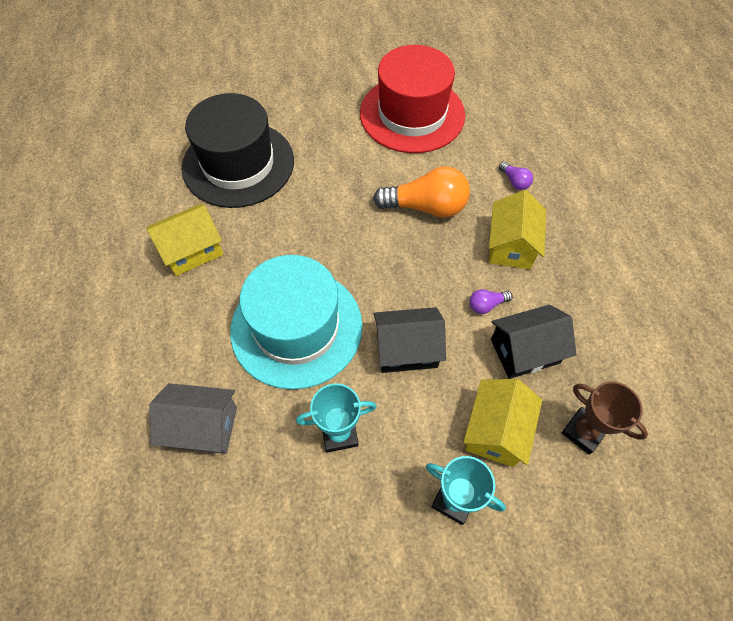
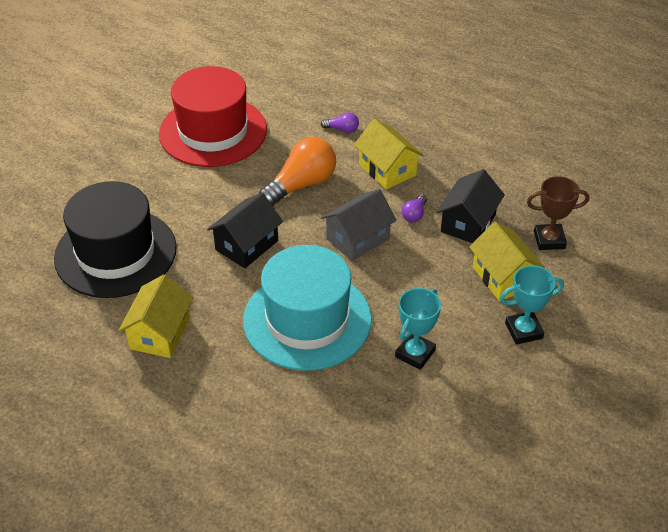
camera: 45 degrees left, 15 degrees down
(203, 426) = (321, 424): grey house -> grey house (358, 239)
(406, 349) = (397, 276): black house -> black house (246, 245)

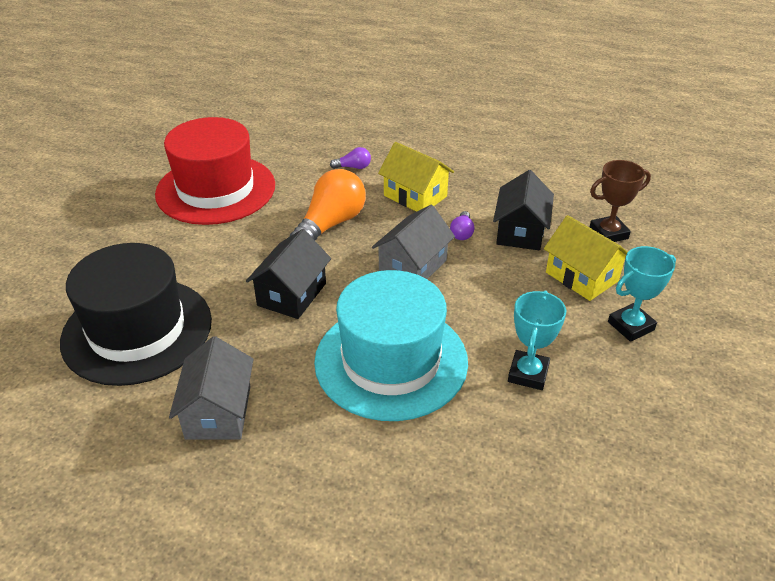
camera: 15 degrees left, 5 degrees down
(160, 333) = (218, 412): yellow house -> grey house

